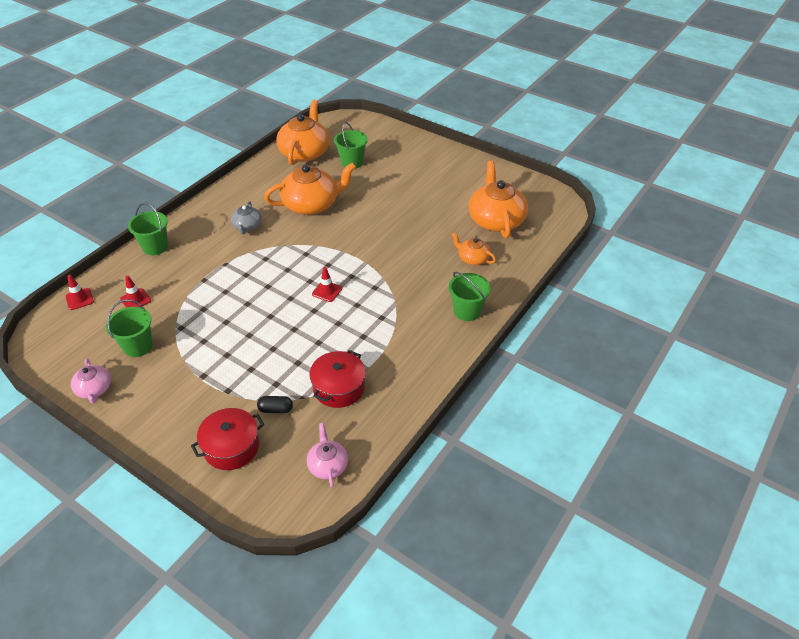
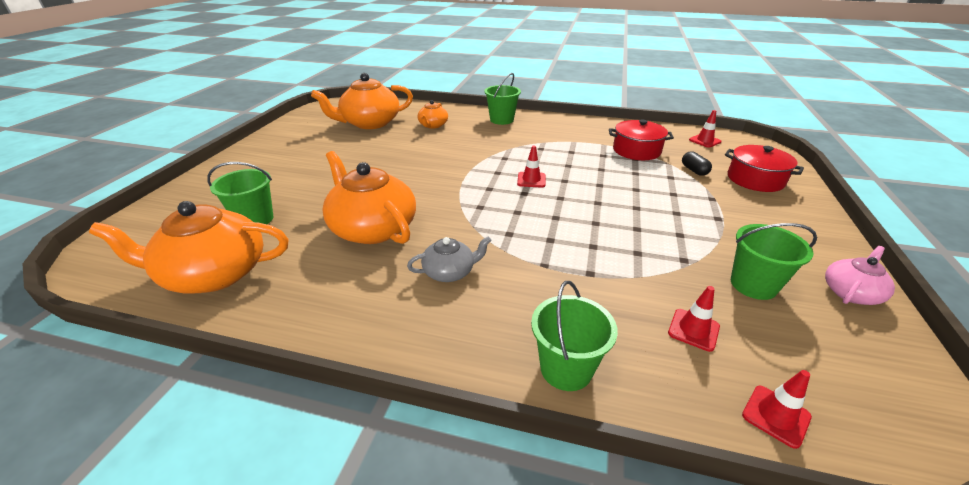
camera: 110 degrees left, 10 degrees down
(328, 465) = (704, 141): pink teapot -> red traffic cone

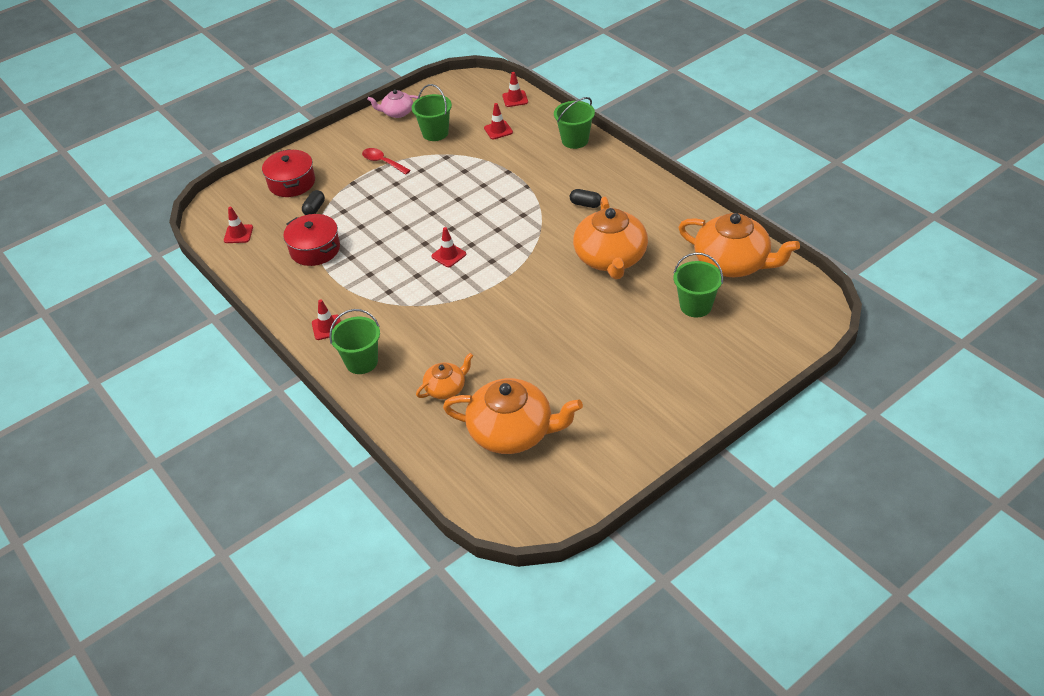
camera: 140 degrees left, 10 degrees up
(449, 272) = (585, 204): grey teapot -> black capsule
(548, 124) = (327, 327): none -> red traffic cone
(729, 226) = (383, 162): none -> red spoon

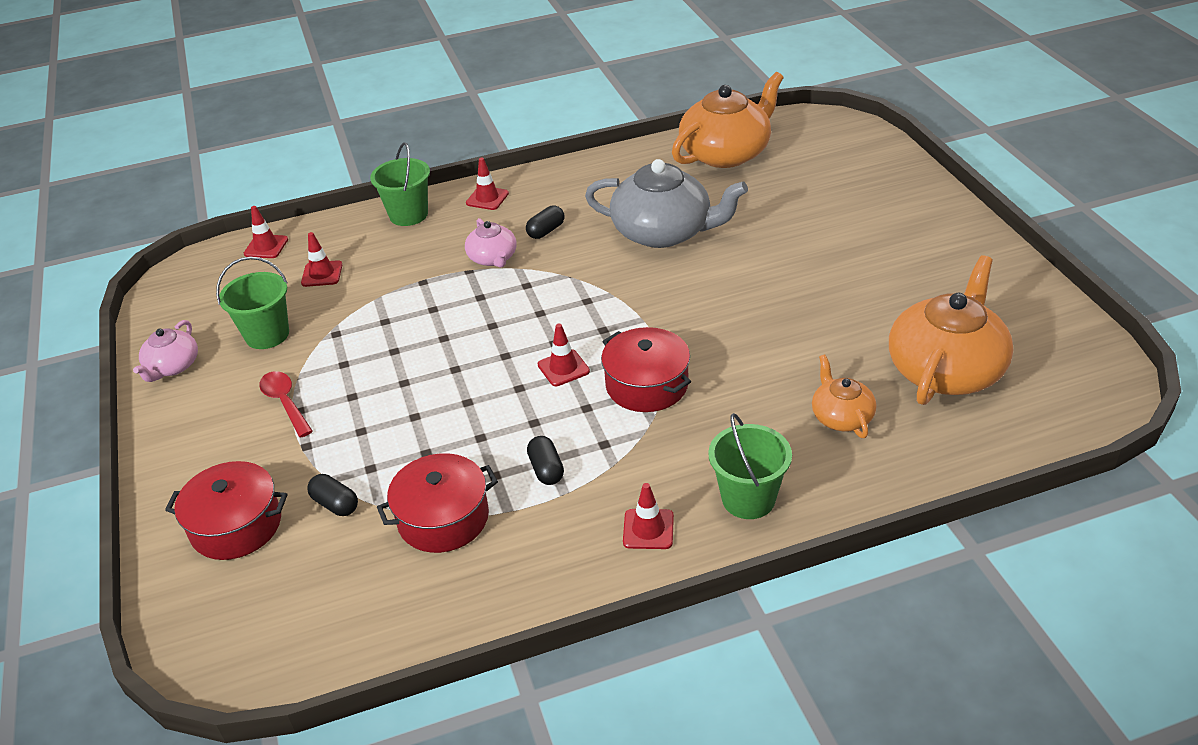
camera: 70 degrees left, 5 degrees down
(238, 234) = (320, 624): red traffic cone -> red traffic cone (487, 198)
(361, 275) = (546, 469): none -> black capsule
(383, 162) = (285, 402): red spoon -> red spoon turned 90 degrees clockwise
(446, 294) = (647, 385): none -> red pot
(545, 191) = (493, 258): none -> pink teapot
(610, 258) = (663, 232): orange teapot -> grey teapot
(695, 306) = (783, 191): green bucket -> none

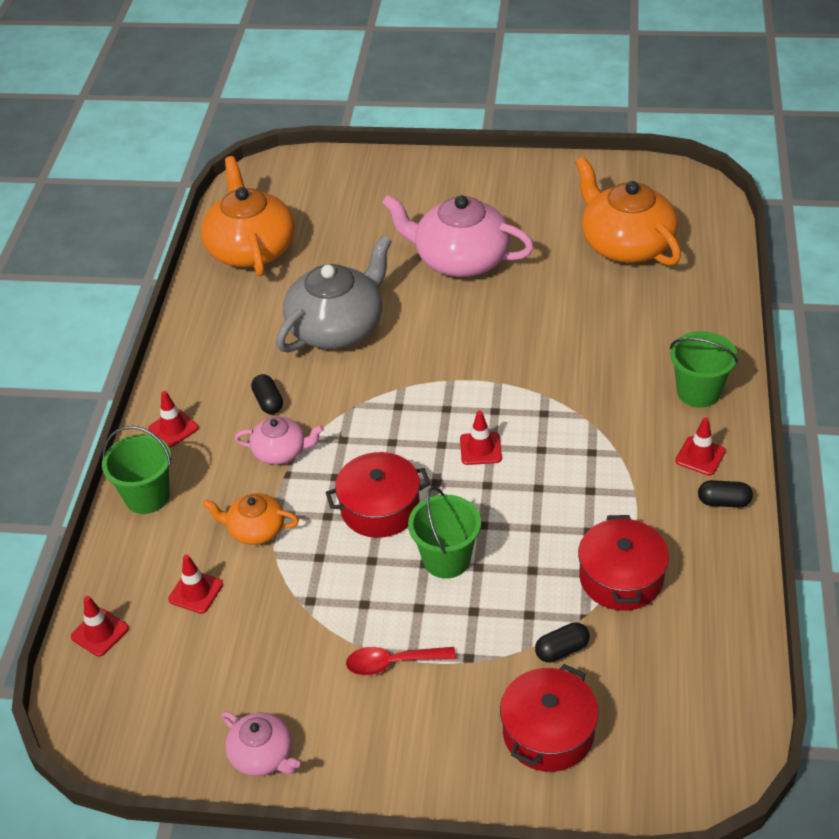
camera: 65 degrees left, 5 degrees up
(267, 335) = (269, 659): green bucket -> green bucket (446, 559)
(546, 469) = (601, 496): black capsule -> black capsule (723, 502)
(647, 385) = (537, 404): red pot -> red pot (380, 508)
(817, 267) = (460, 259): none -> pink teapot
(841, 417) = (642, 313): orange teapot -> orange teapot (255, 529)

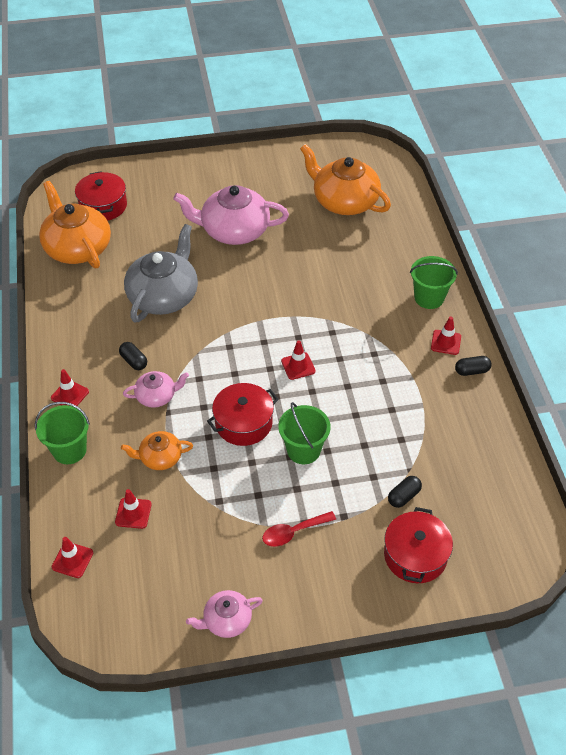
camera: 20 degrees left, 5 degrees up
(262, 755) = (226, 620): pink teapot -> pink teapot turned 135 degrees clockwise
(621, 577) = (424, 437): red pot -> red pot (103, 206)

